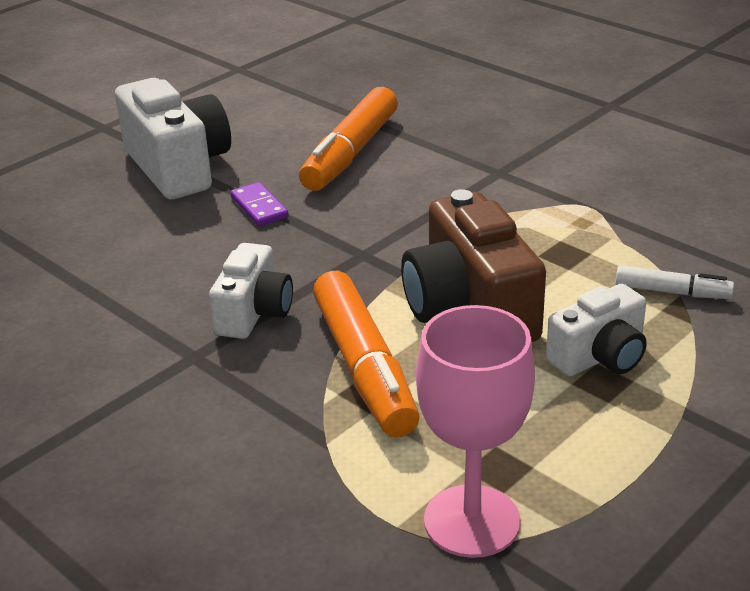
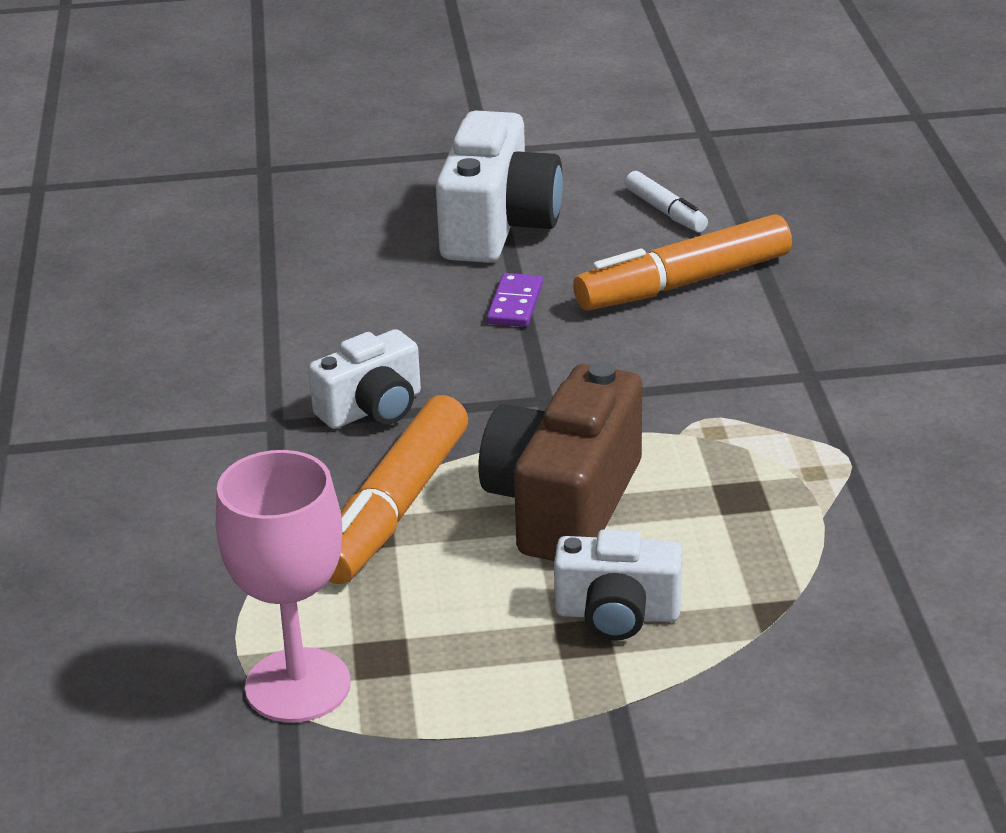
camera: 40 degrees right, 0 degrees up
(672, 292) = (791, 591): white marker -> white marker (665, 211)

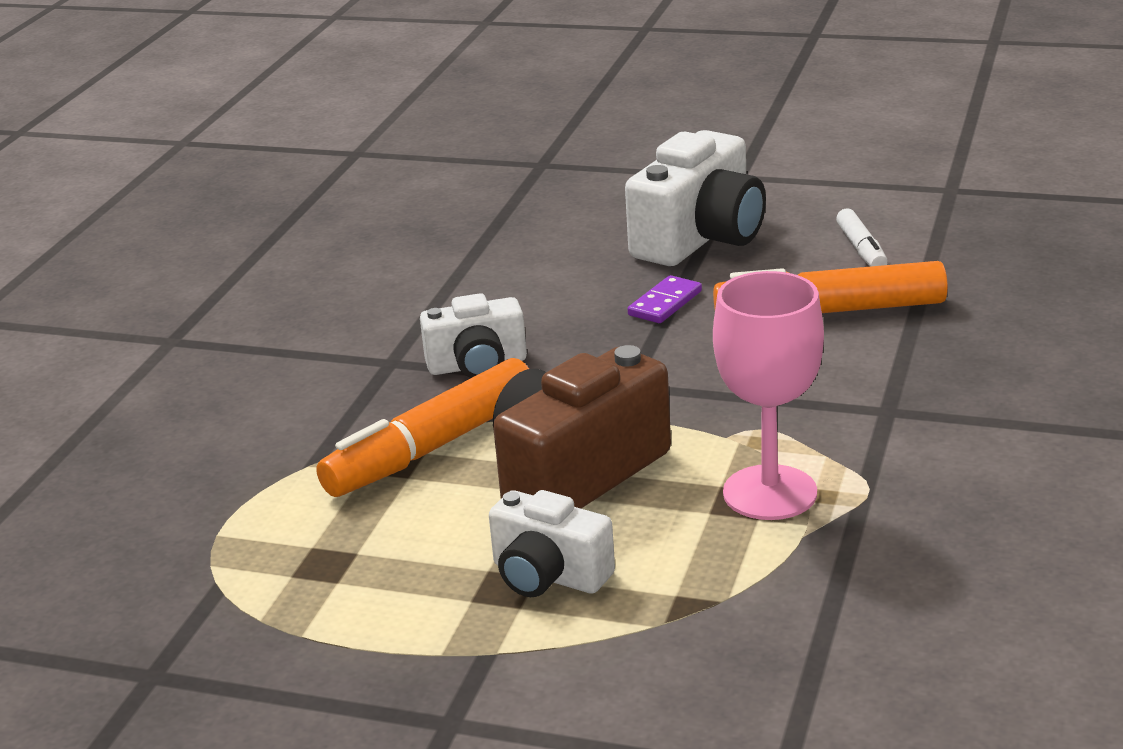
camera: 25 degrees right, 5 degrees down
(298, 685) = (242, 570): pink goblet -> pink goblet (770, 493)

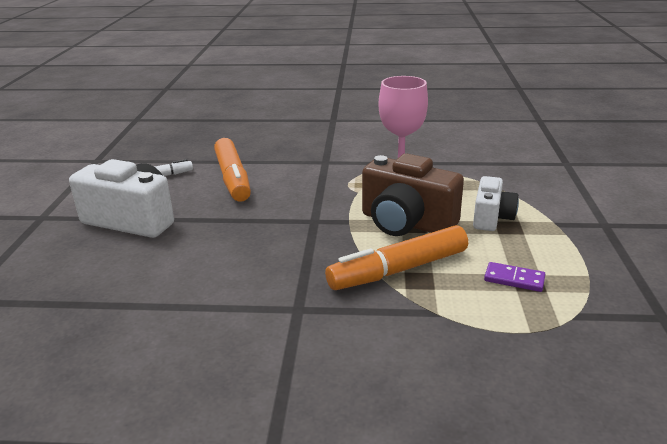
camera: 105 degrees left, 0 degrees up
(432, 448) = (399, 270): orange marker -> orange marker turned 120 degrees clockwise
(477, 365) = (299, 272): white camera -> none
(665, 303) = (219, 221): purple domino -> purple domino (514, 279)

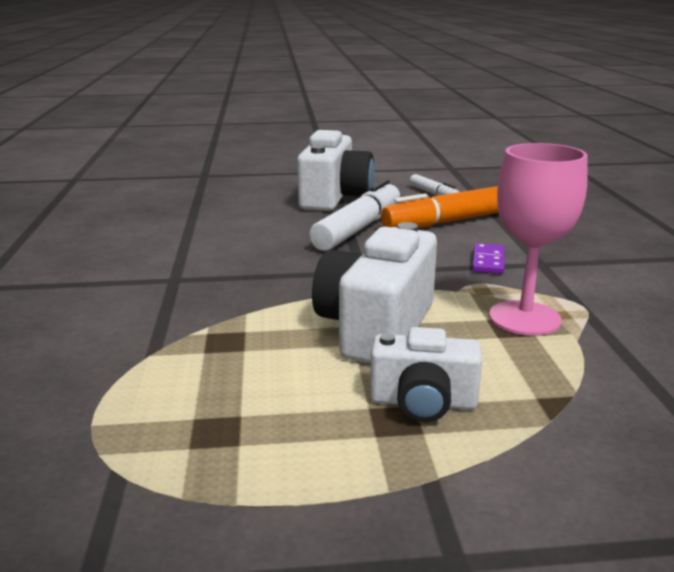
camera: 80 degrees right, 5 degrees down
(224, 215) = (358, 228): none -> white marker
(399, 270) = (248, 327): orange marker -> none
(406, 223) = (376, 328): brown camera -> white camera
(514, 279) = (224, 417): purple domino -> purple domino (488, 261)

